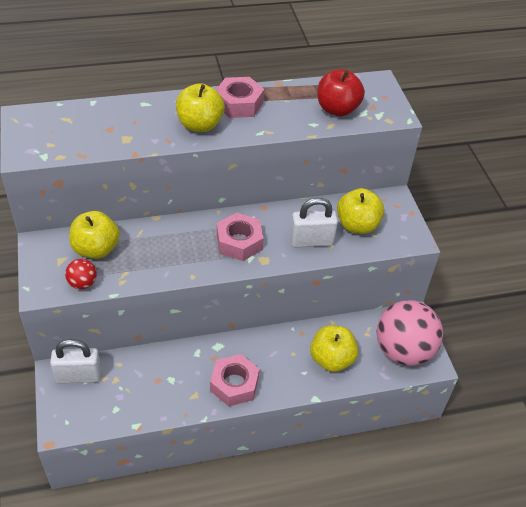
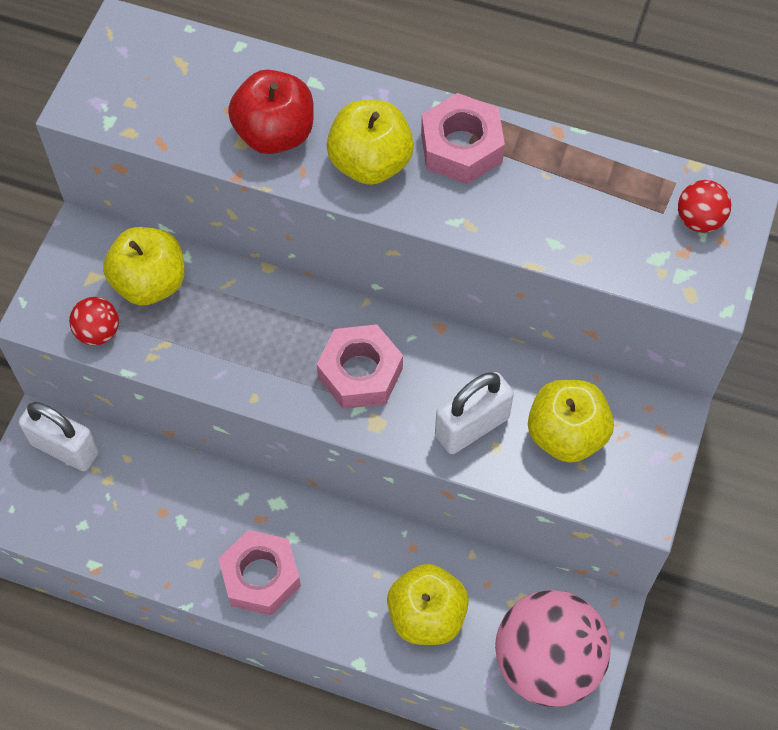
camera: 35 degrees right, 15 degrees up
(311, 241) = (472, 426): white padlock -> white padlock turned 60 degrees counterclockwise
(337, 109) = (617, 231): red apple -> red apple (275, 134)
(368, 93) = (699, 220): none -> red ball

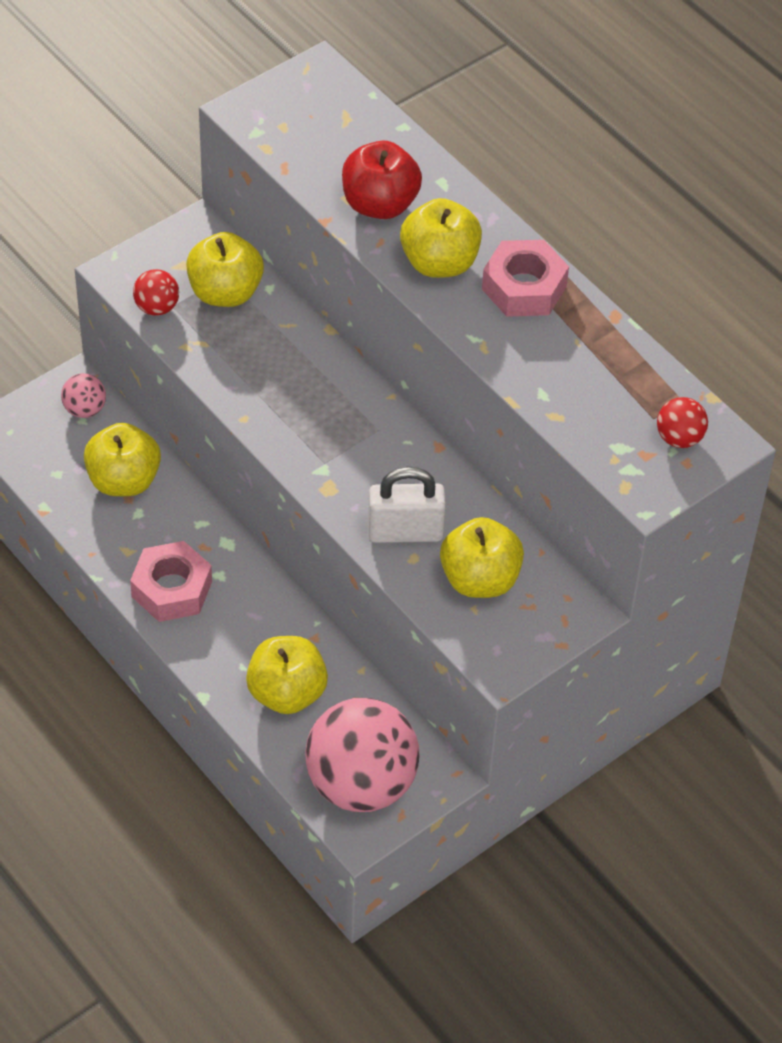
camera: 30 degrees right, 10 degrees down
(65, 448) = (85, 409): white padlock -> pink ball
(147, 497) = (124, 480): none -> yellow apple
(360, 373) = (344, 445): pink nut -> none

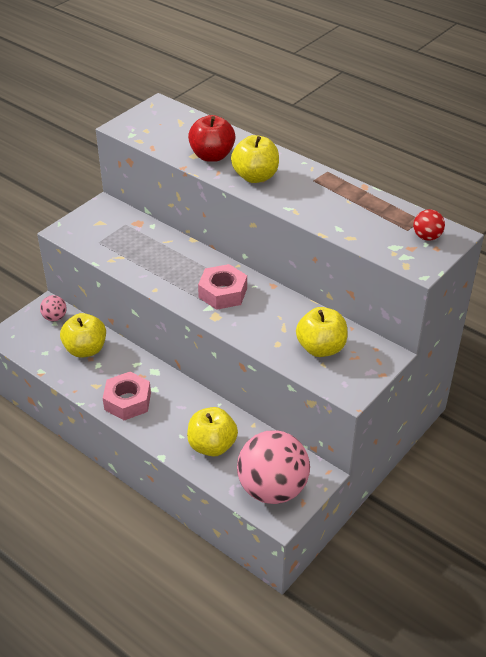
camera: 10 degrees left, 10 degrees down
(157, 307) = (89, 244): red ball -> none
(225, 292) = (127, 231): yellow apple -> none
(405, 532) = (268, 331): white padlock -> none
(524, 287) = (308, 181): pink nut -> pink nut (223, 293)

